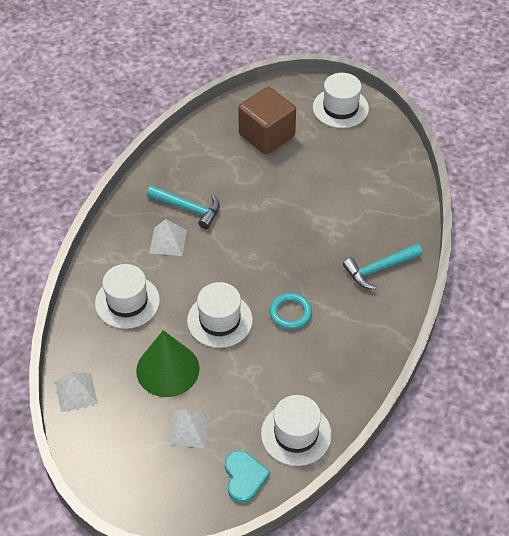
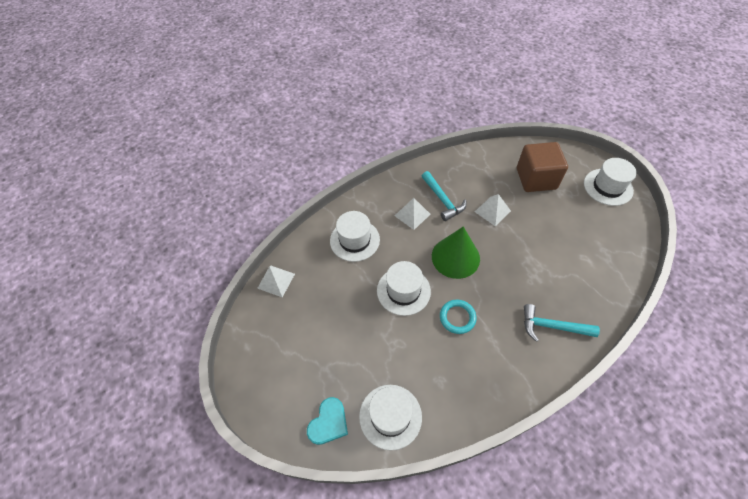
camera: 40 degrees right, 5 degrees up
(167, 369) = (342, 303): green cone -> green cone (455, 257)
(188, 429) = (321, 356): white pyramid -> white pyramid (492, 211)

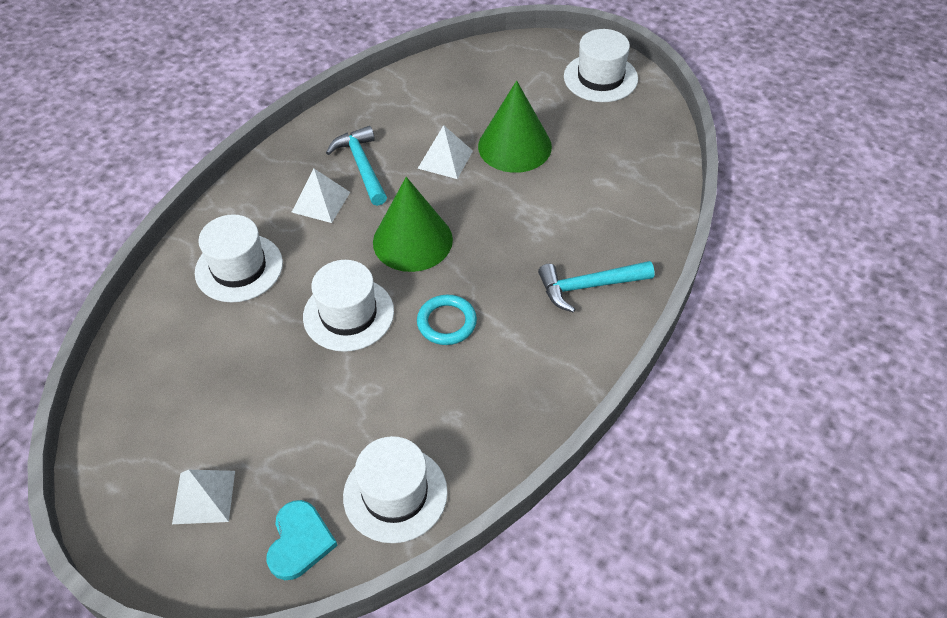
camera: 25 degrees left, 5 degrees down
(276, 281) = (124, 372): white pyramid -> white pyramid (204, 497)
(442, 200) = (362, 166): turquoise hammer -> turquoise hammer turned 150 degrees counterclockwise
(536, 179) = (494, 96): brown cube -> none
(537, 216) = (514, 146): none -> green cone

